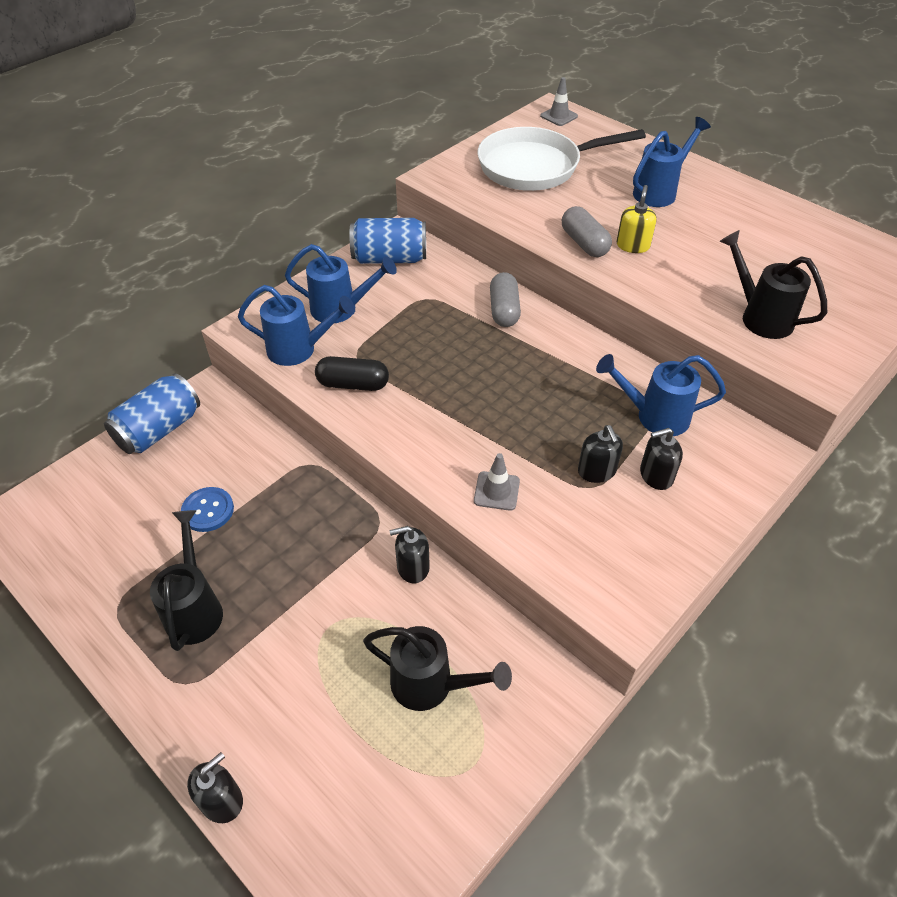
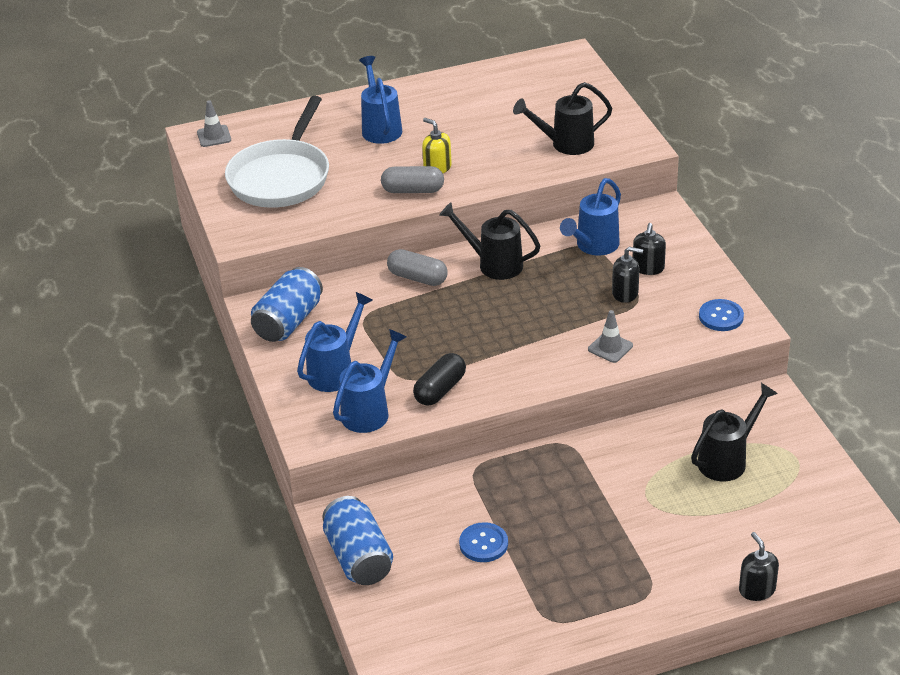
camera: 60 degrees left, 10 degrees down
(195, 608) = (583, 572): black watering can -> black watering can (494, 264)
(412, 567) = (622, 439): black soap dispenser -> none
(621, 577) = (721, 317): none -> blue button

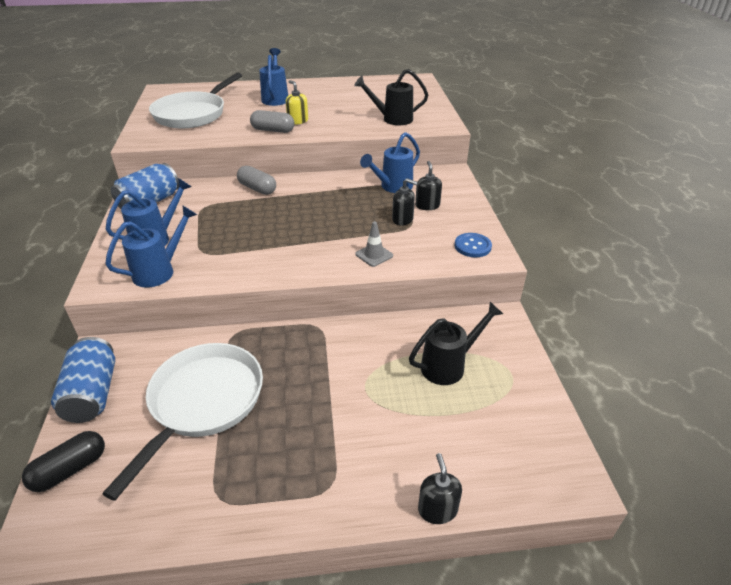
camera: 10 degrees right, 0 degrees up
(214, 136) = (170, 91): grey traffic cone -> none
(440, 390) = (223, 264): black capsule -> black capsule (70, 469)
(483, 544) = (203, 402): blue button -> white pan
(494, 264) = (315, 188): black watering can -> none
(648, 268) = (427, 205): black soap dispenser -> black soap dispenser turned 150 degrees clockwise

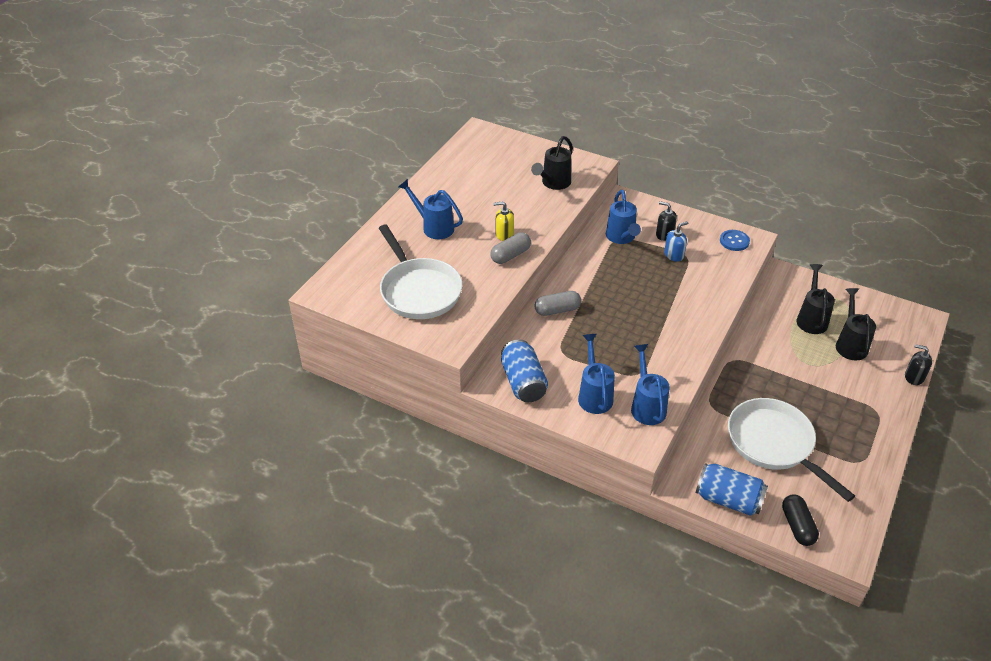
camera: 55 degrees left, 5 degrees up
(374, 255) = (710, 289): grey traffic cone -> none
(403, 219) = (674, 255): black soap dispenser -> blue soap dispenser
(438, 416) = (850, 344): none -> black watering can

